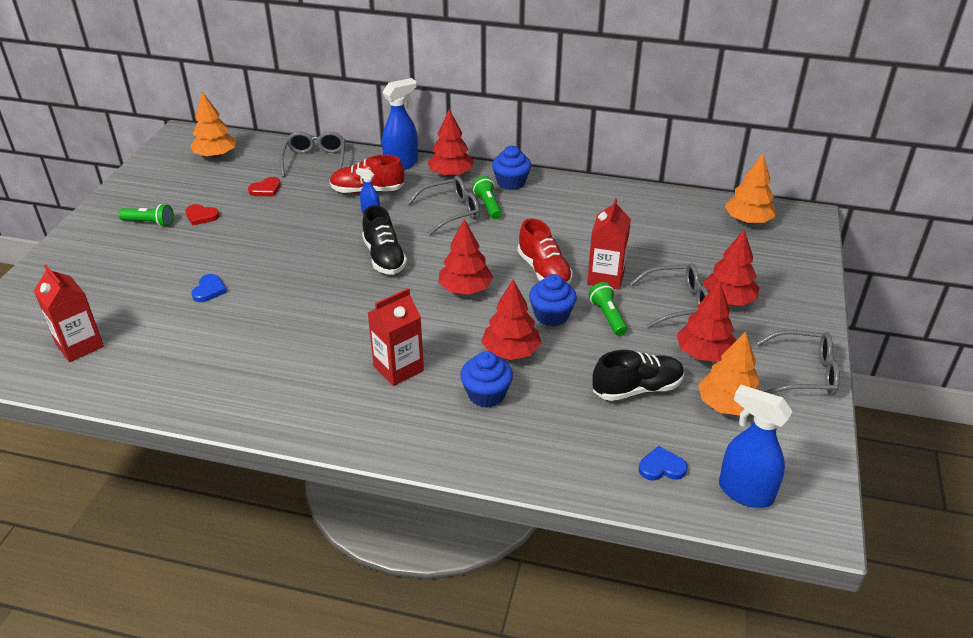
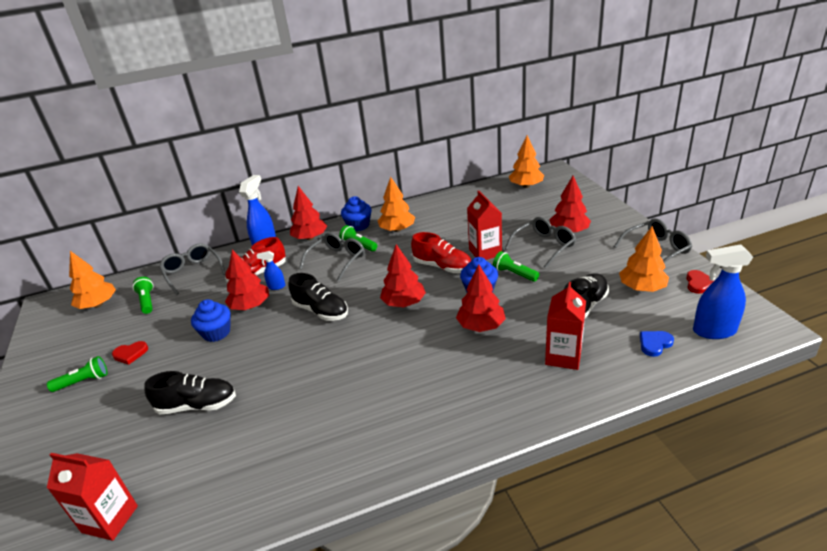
camera: 30 degrees left, 5 degrees down
(209, 290) = (197, 405): blue heart -> black shoe
(254, 171) = (147, 301): none -> green flashlight
(266, 189) = (170, 309): red heart -> red heart (699, 283)
(398, 368) = (417, 379): red carton -> red carton (563, 356)
(486, 394) = (498, 362): blue cupcake -> blue cupcake (216, 333)
(544, 206) = (397, 229): none -> orange tree
(704, 353) = (593, 266): red tree -> red tree (250, 306)

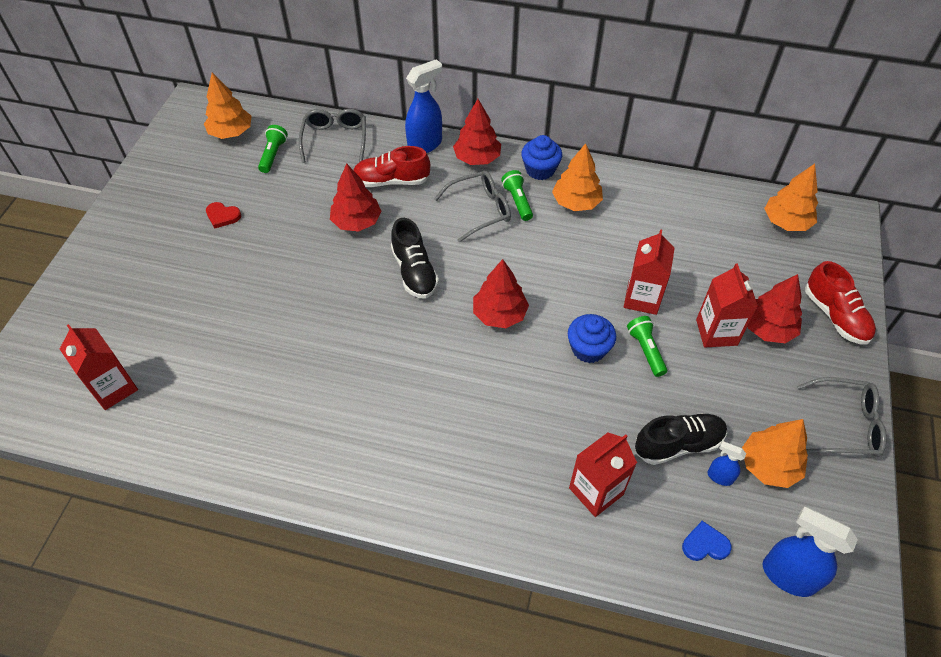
camera: 30 degrees right, 20 degrees up
(83, 381) = (170, 225): green flashlight -> none
(197, 405) = (239, 315): black shoe -> none
(216, 333) = (306, 237): blue cupcake -> none
(276, 287) = (397, 210): blue spray bottle -> blue spray bottle (719, 477)
(442, 267) = (579, 290): red shoe -> red shoe (835, 316)
(481, 326) = (549, 396): red tree -> none
(544, 246) = (716, 332): grey glasses -> red carton
(699, 283) = (842, 505): red heart -> none

